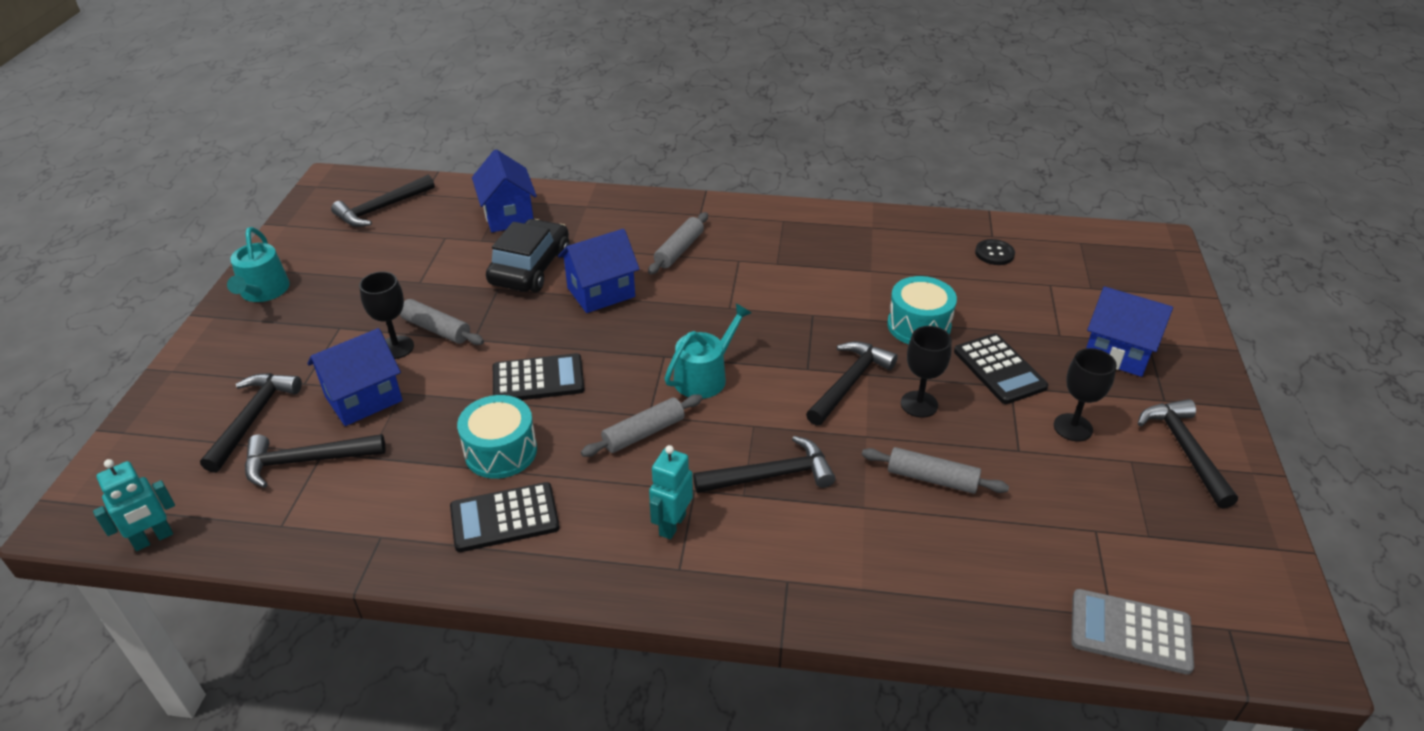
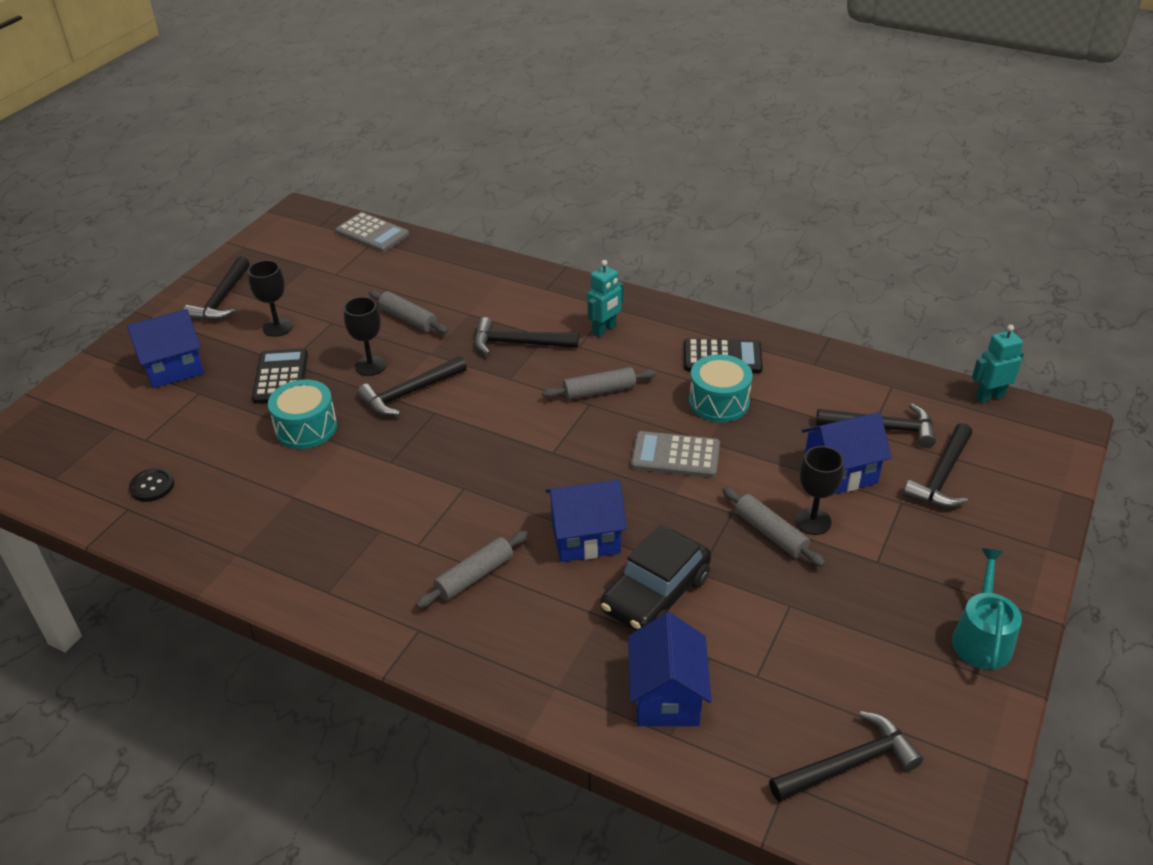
camera: 160 degrees left, 0 degrees up
(538, 379) = (675, 455): black calculator -> grey calculator
(705, 376) = (526, 425): turquoise watering can -> none
(1117, 353) = (174, 368): blue house -> blue house turned 75 degrees counterclockwise

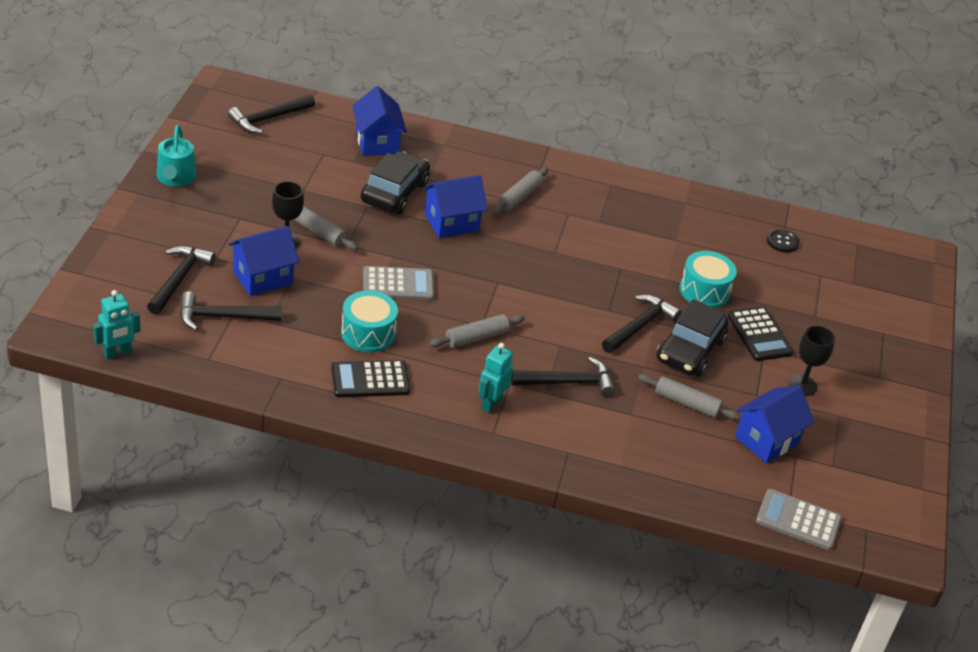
camera: 160 degrees right, 0 degrees up
(174, 368) = (856, 337): blue house -> blue house (767, 440)
(222, 299) = (881, 414): black hammer -> none
(370, 366) = (690, 350): black goblet -> black car

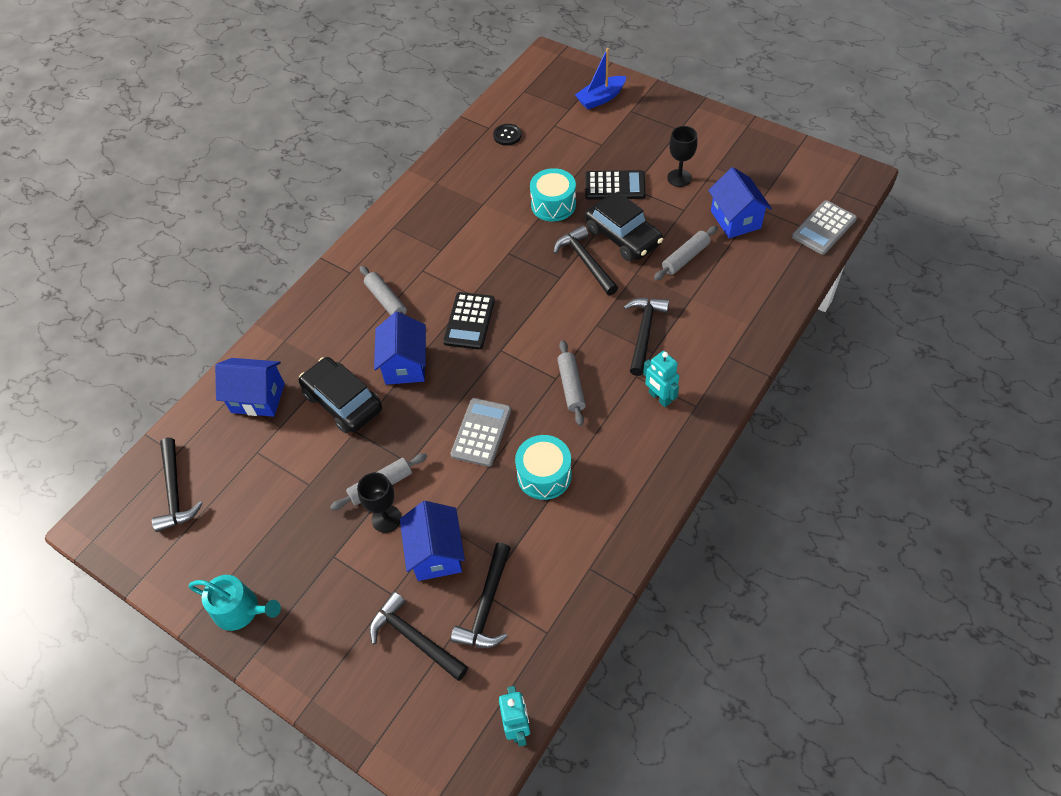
camera: 60 degrees left, 15 degrees up
(370, 380) = (608, 488): black calculator -> black calculator (469, 321)
(886, 306) = (601, 98): none -> blue boat

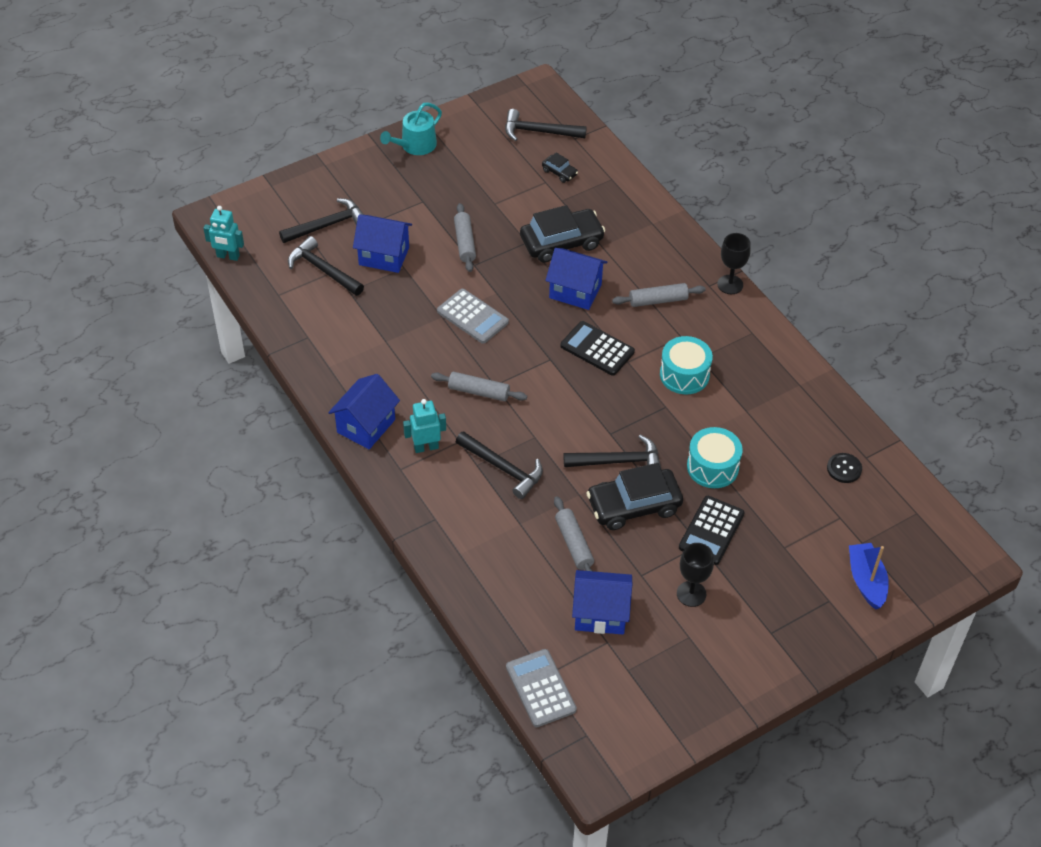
camera: 110 degrees right, 5 degrees down
(237, 445) = (559, 172): none -> black car
(258, 398) = (599, 194): blue house -> blue house (366, 426)
(386, 519) = (433, 237): black goblet -> black goblet (730, 284)
(544, 475) = (405, 341): turquoise drum -> turquoise drum (684, 375)

